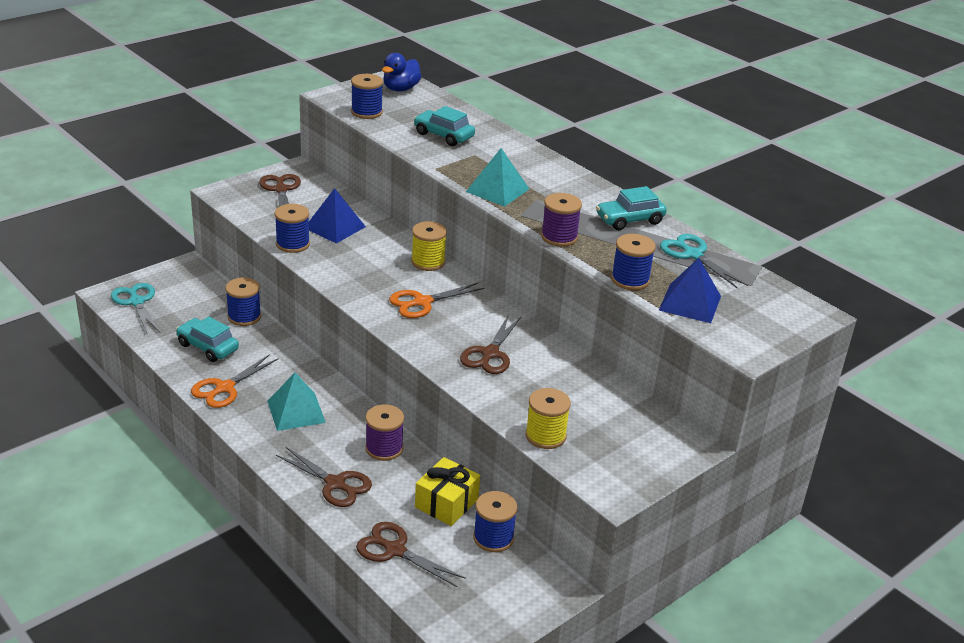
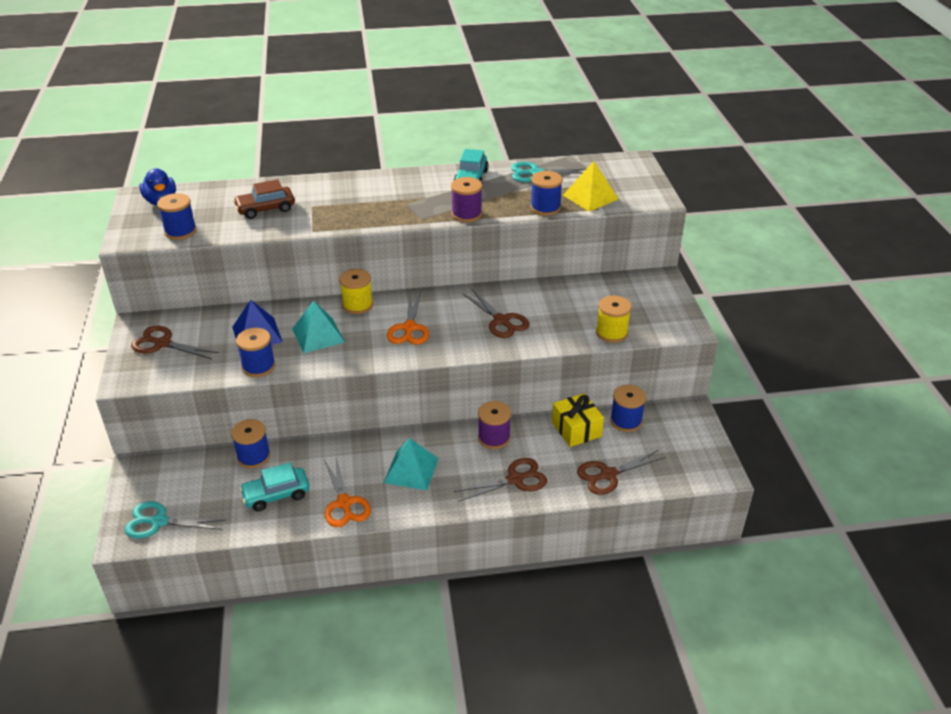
camera: 55 degrees left, 5 degrees up
(443, 135) = (265, 209): turquoise car -> brown car
(497, 190) = (376, 215): turquoise pyramid -> turquoise pyramid (318, 335)
(690, 303) = (590, 197): blue pyramid -> yellow pyramid

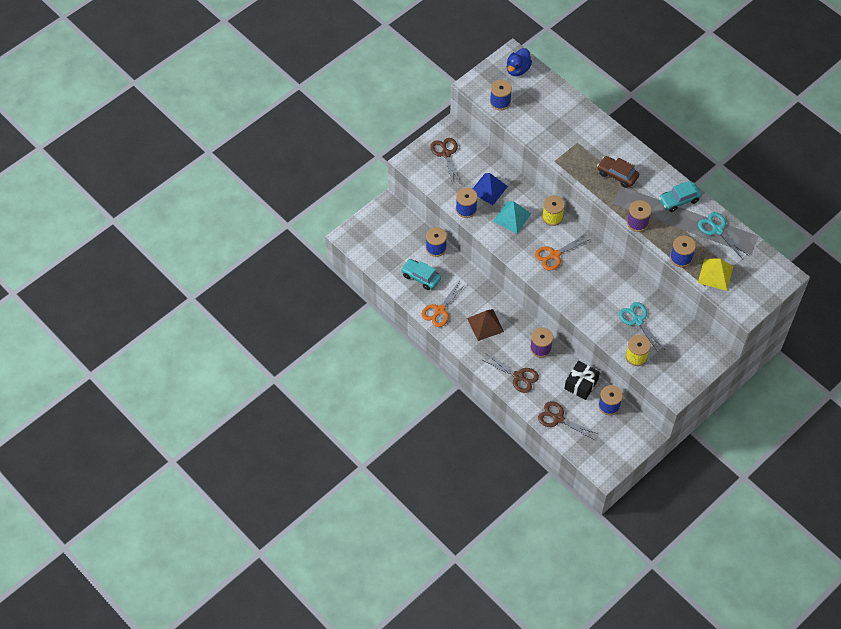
camera: 55 degrees right, 20 degrees up
(159, 522) = (366, 242): turquoise scissors -> turquoise scissors (637, 320)
(265, 209) = (554, 123): brown car -> brown car (617, 175)
(411, 470) = (485, 325): turquoise pyramid -> brown pyramid
(501, 321) = (599, 295): brown scissors -> none
(576, 429) = (581, 384): yellow gift -> black gift

